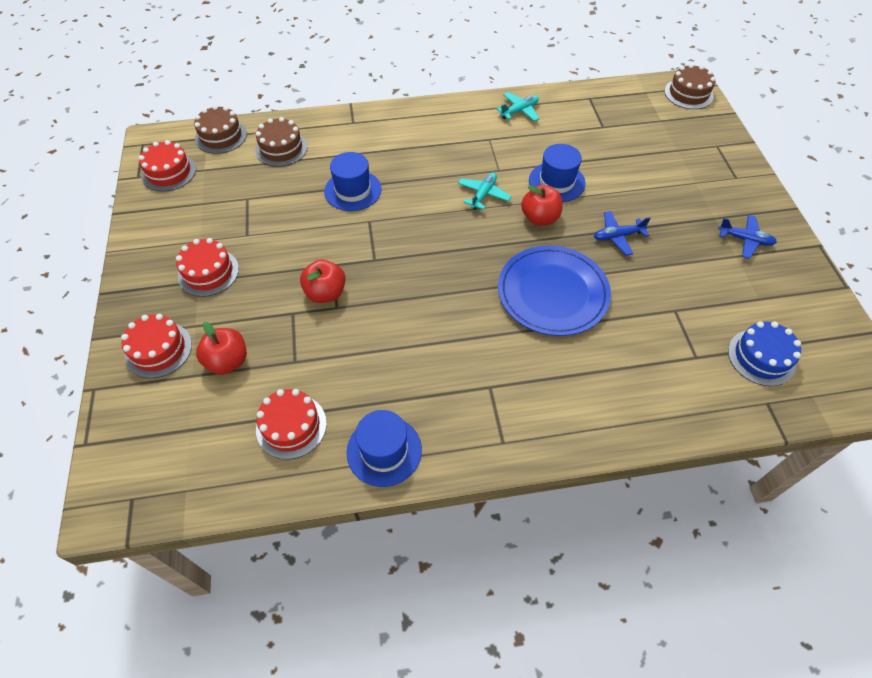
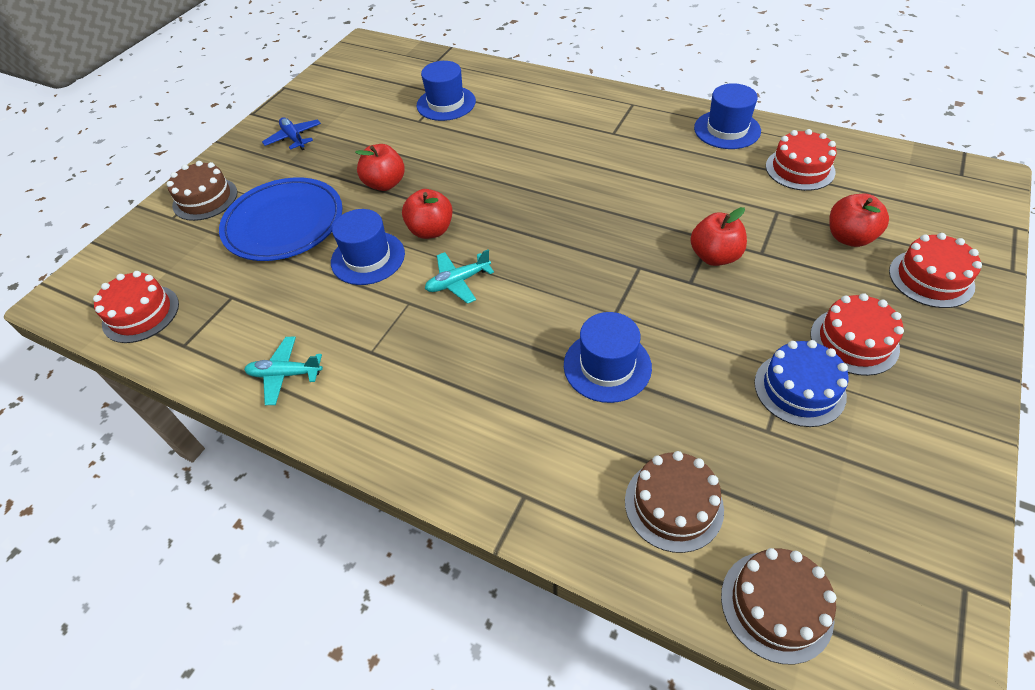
camera: 140 degrees left, 5 degrees down
(169, 172) = (898, 563): red cake -> red cake (141, 314)
(552, 293) = (496, 168): blue plate -> blue plate (284, 223)
(617, 236) = (385, 184): blue plane -> red apple
(678, 345) = (446, 103): none -> blue hat
(688, 94) = (85, 288): brown cake -> brown cake (205, 199)
(761, 357) = (403, 79): blue cake -> blue cake (799, 389)

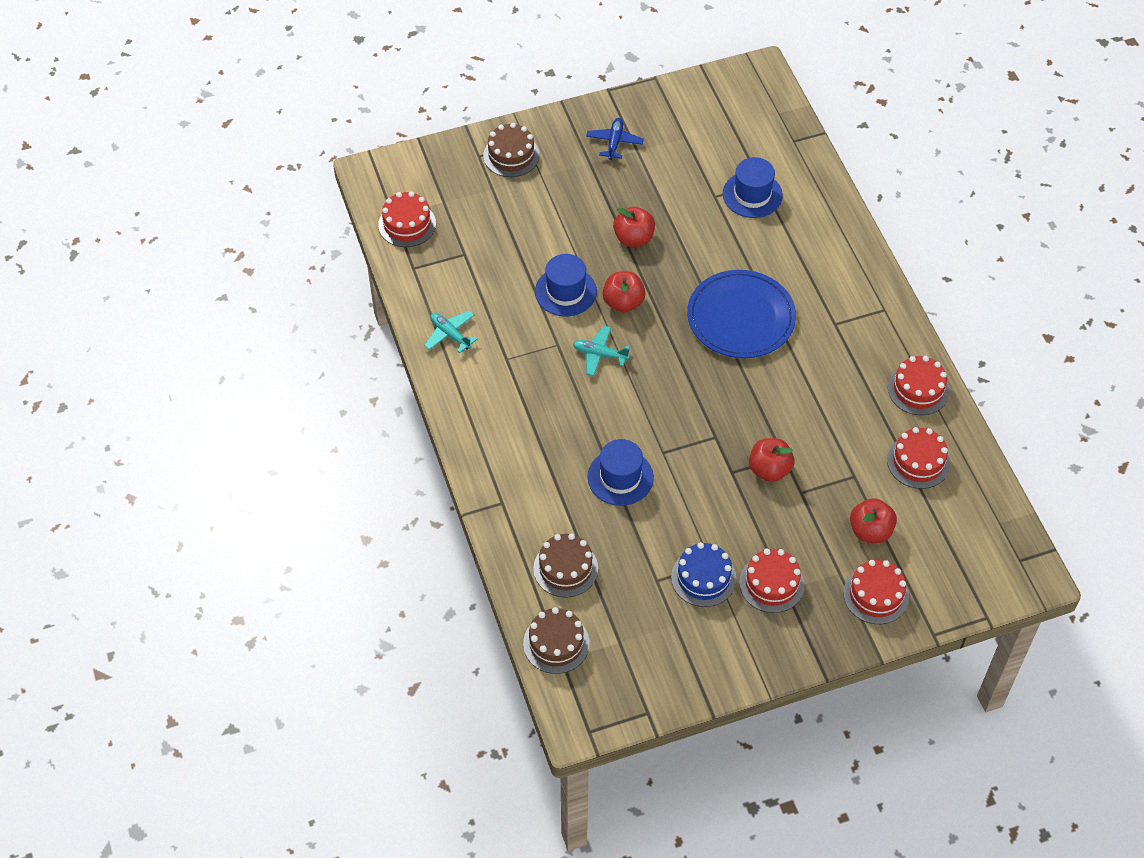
camera: 40 degrees right, 5 degrees up
(284, 223) = (541, 219): blue plate -> blue plate (741, 317)
(727, 129) = (918, 389): blue hat -> red cake

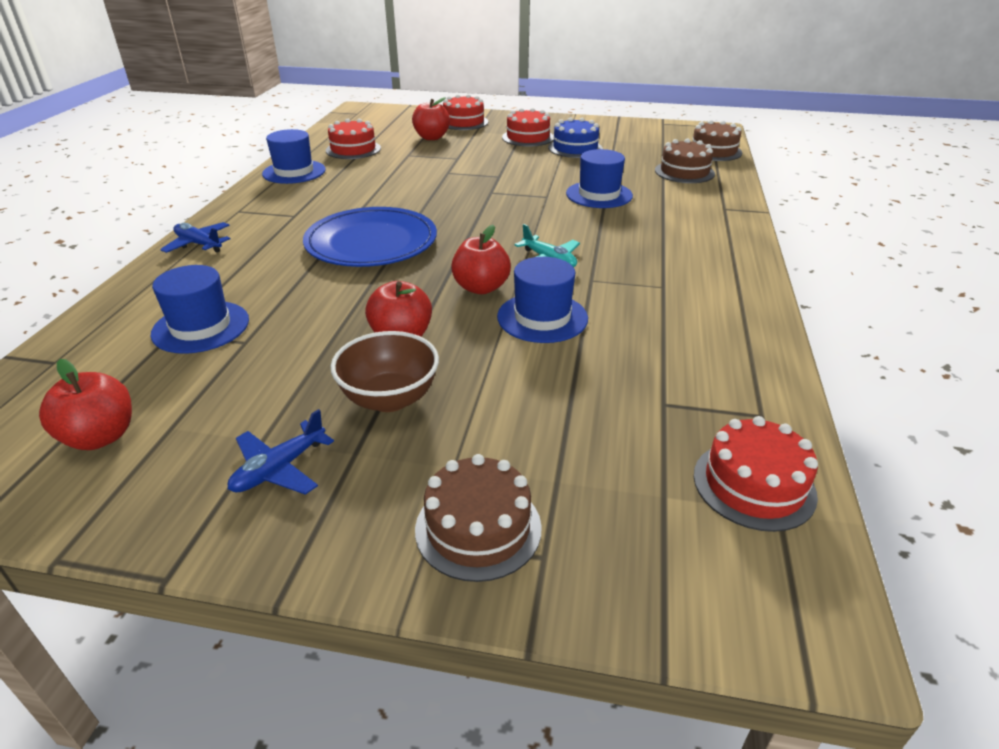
camera: 150 degrees left, 20 degrees down
(450, 334) = (729, 326): turquoise plane -> none
(601, 196) = (389, 398): none -> brown bowl
(769, 469) = (467, 170): red apple -> red apple (100, 437)
(855, 259) = (199, 244): none -> blue plane
(918, 389) = (294, 172): red cake -> blue hat

